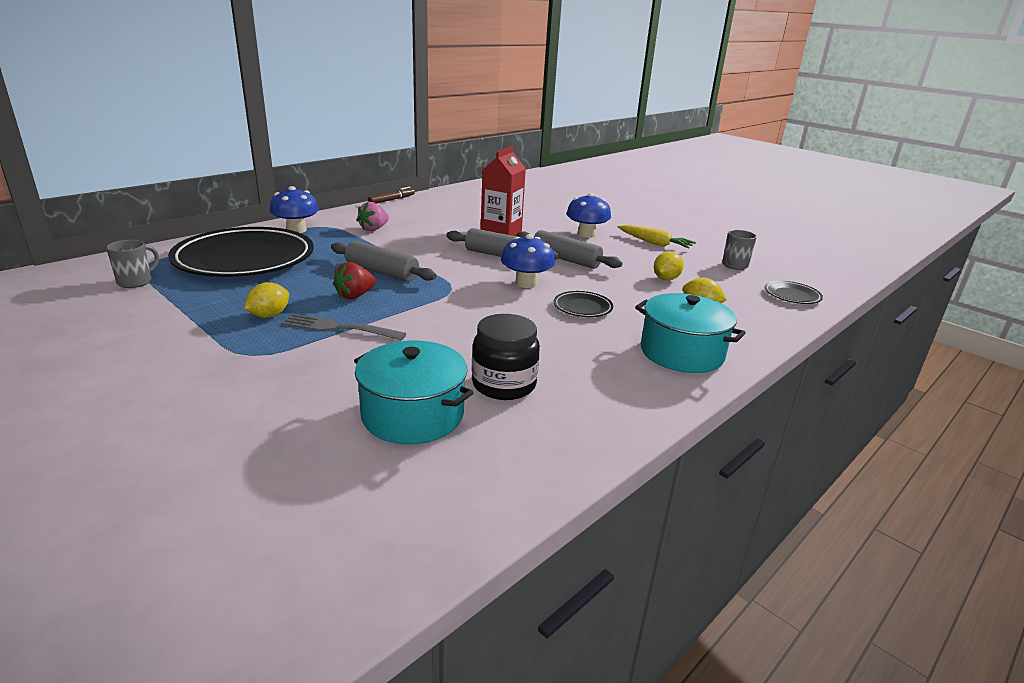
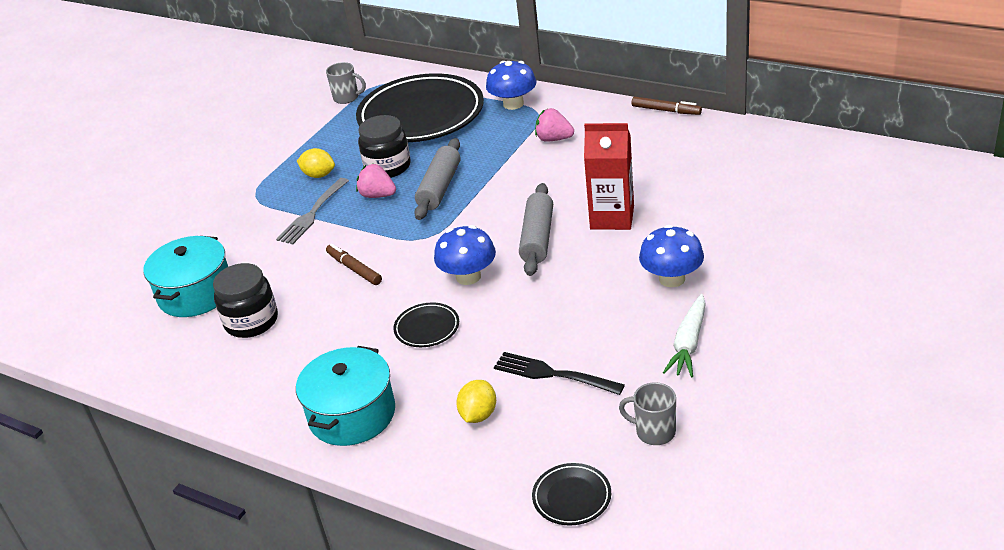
camera: 80 degrees right, 10 degrees up
(311, 285) = (388, 167): none -> black jar
(340, 328) = (312, 213): grey fork -> grey fork turned 150 degrees counterclockwise
(355, 296) = (378, 195): red strawberry -> pink strawberry
(466, 322) = (354, 269): none -> brown marker
(566, 259) = (562, 285): grey rolling pin -> none
(654, 243) = (688, 343): yellow carrot -> white carrot
(666, 279) = (554, 374): yellow lemon -> black fork

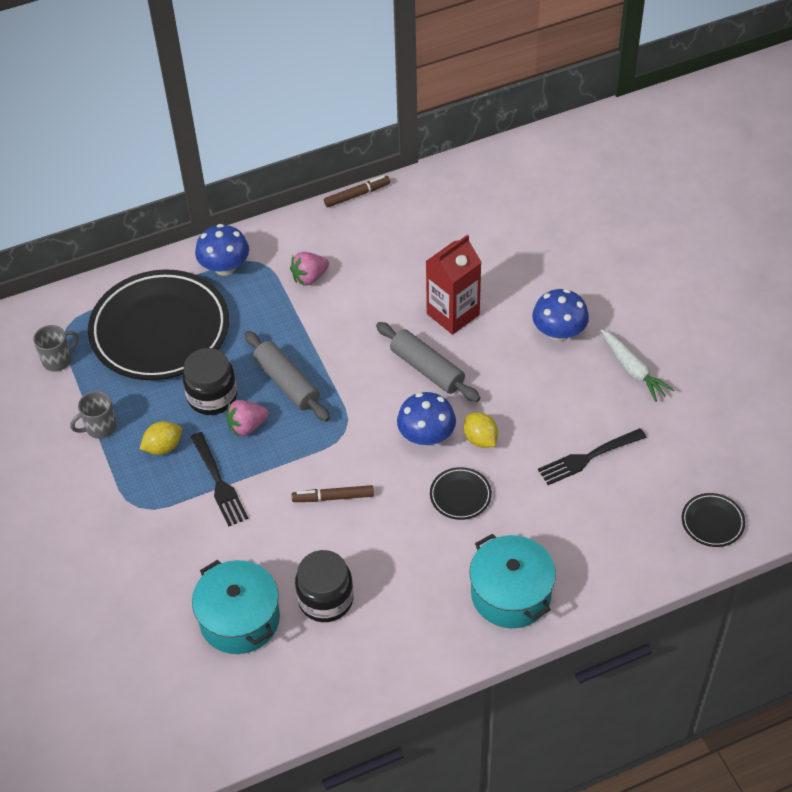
camera: 55 degrees left, 15 degrees up
(312, 213) = (218, 482): grey fork -> black fork
(478, 415) = (587, 522): yellow lemon -> yellow lemon (480, 439)
(654, 432) = (696, 443): grey mug -> grey mug (100, 427)

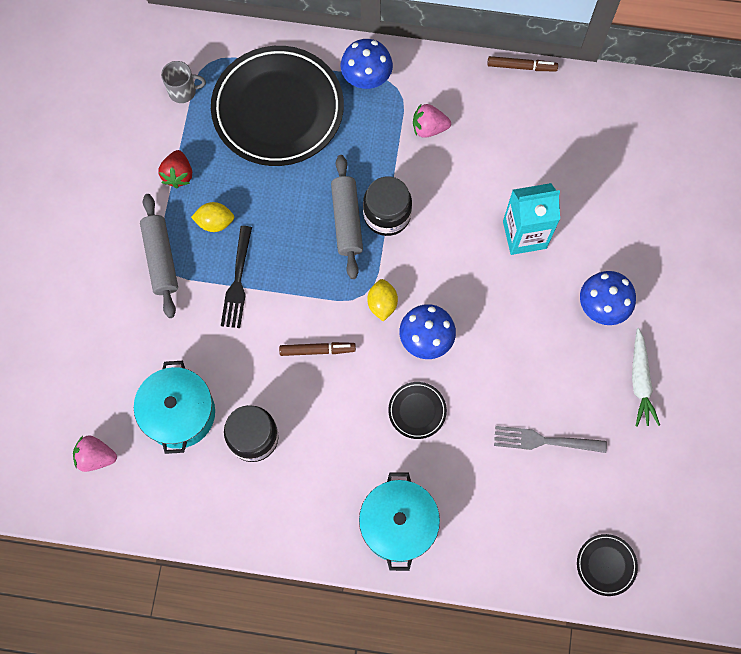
camera: 30 degrees right, 20 degrees up
(100, 427) = (178, 175): grey mug -> red strawberry
(212, 396) = (280, 198): black jar -> black jar (387, 215)
(247, 426) = (290, 243): pink strawberry -> pink strawberry (96, 457)
(334, 497) = (317, 350): brown marker -> brown marker turned 150 degrees clockwise
(427, 369) = (468, 275): grey rolling pin -> grey rolling pin (161, 259)
(453, 314) = (524, 235): red carton -> turquoise carton
(480, 439) = (467, 369): yellow lemon -> yellow lemon (382, 304)
(589, 457) = (545, 440): black fork -> grey fork

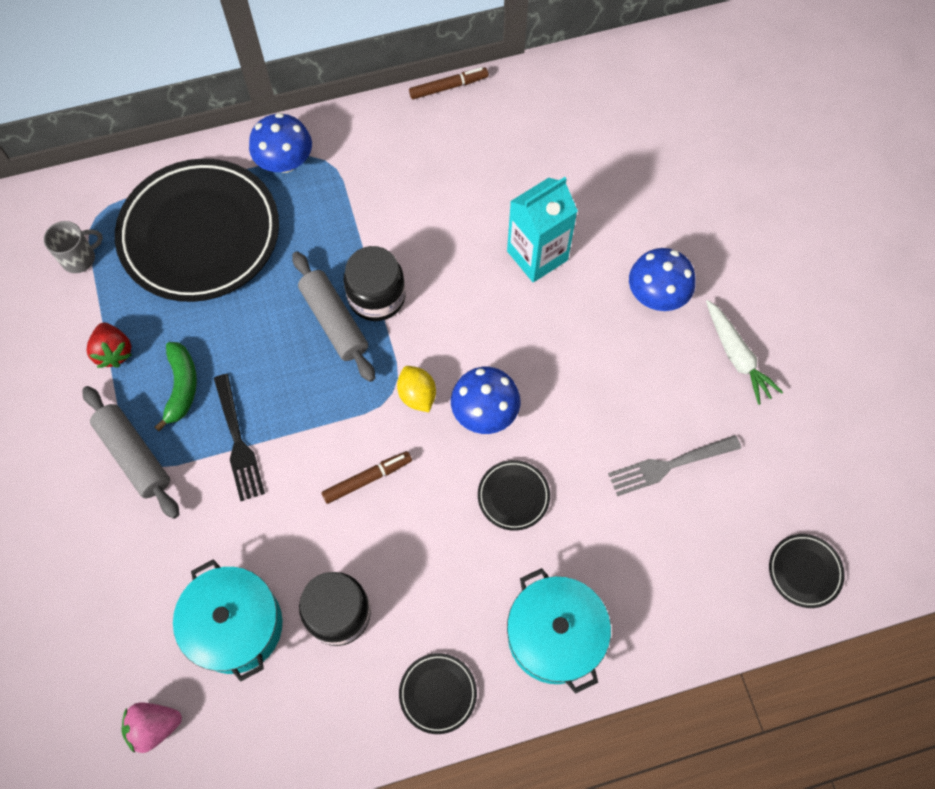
camera: 25 degrees left, 5 degrees down
(215, 222) = (181, 387): yellow lemon -> green banana
(297, 525) = (438, 693): none -> black plate
(429, 128) = (379, 187): pink strawberry -> none

